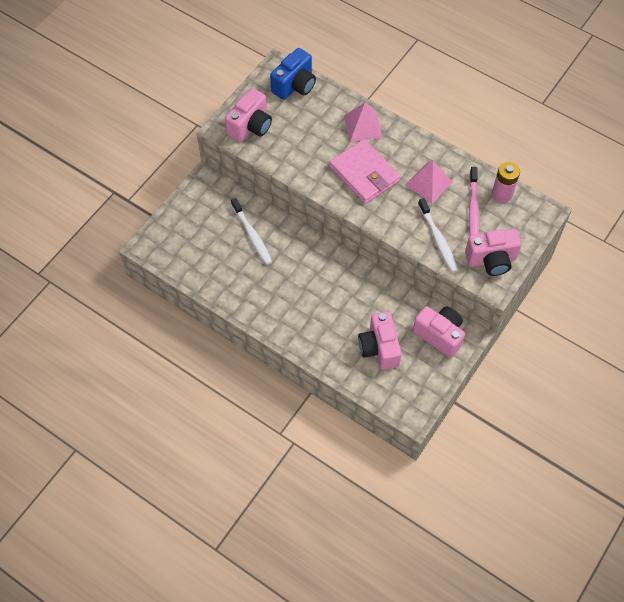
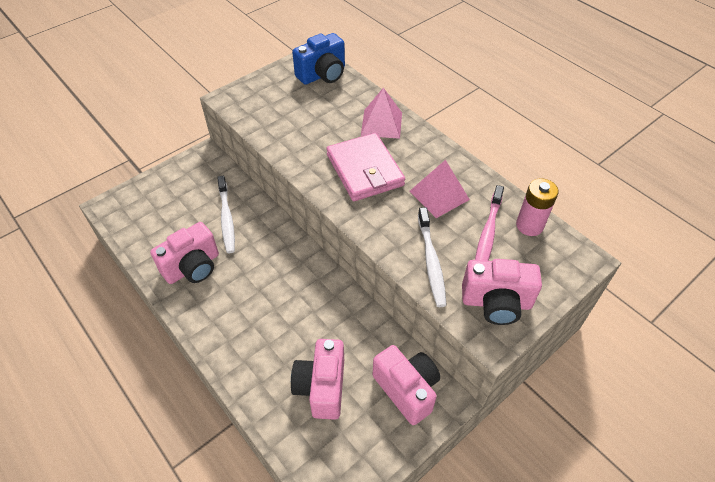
camera: 15 degrees right, 10 degrees down
(250, 126) = (258, 102): pink camera -> pink camera (193, 267)

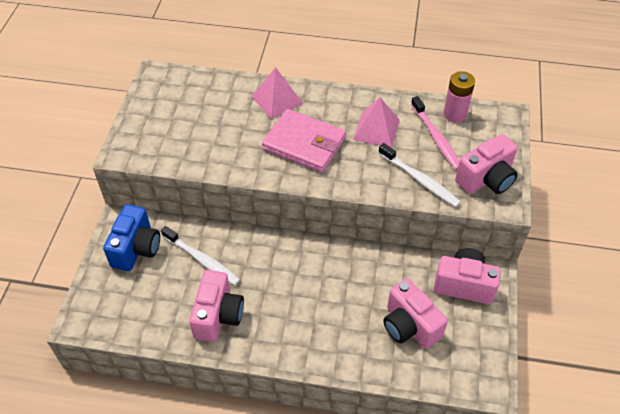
camera: 40 degrees left, 0 degrees up
(322, 75) = (183, 86): blue camera -> blue camera (136, 249)

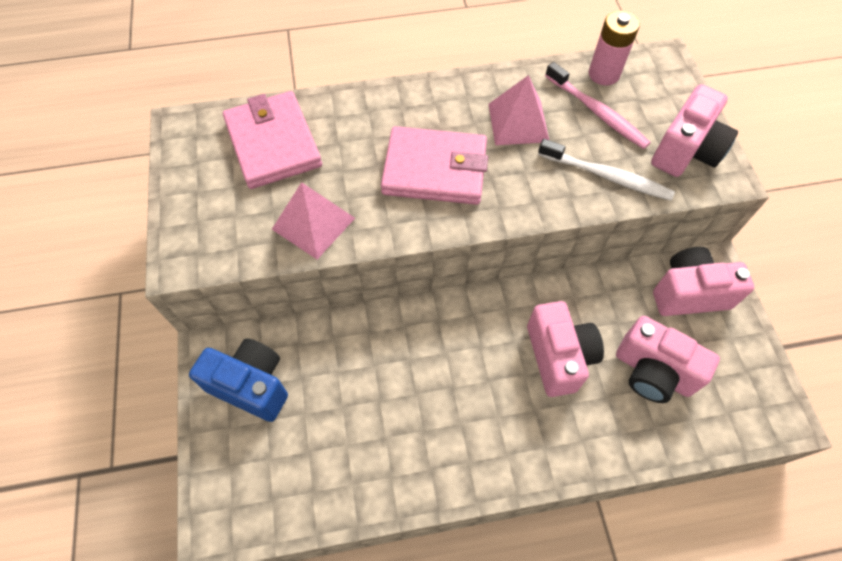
camera: 20 degrees left, 10 degrees up
(136, 249) = (251, 385): blue camera -> blue camera turned 60 degrees counterclockwise
(202, 260) = (349, 371): white toothbrush -> none
(208, 100) = (273, 143): none -> pink wallet
(218, 316) = (407, 446): pink camera -> pink camera (558, 357)
(277, 100) = (369, 117): pink pyramid -> pink pyramid (313, 223)

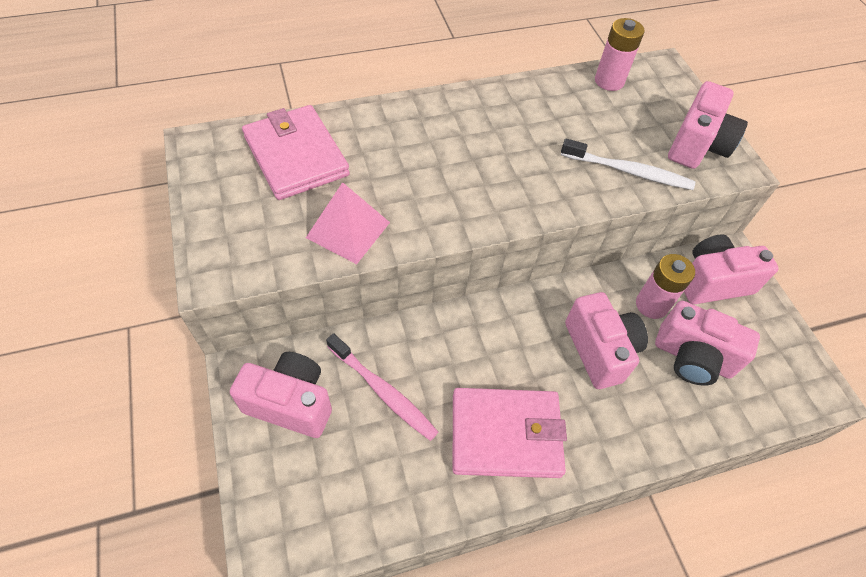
camera: 10 degrees left, 5 degrees down
(251, 385) = (291, 403): blue camera -> pink camera
(435, 169) = (462, 173): pink wallet -> pink wallet (505, 434)
(518, 122) = (536, 127): pink pyramid -> none
(597, 112) = (609, 115): pink toothbrush -> pink toothbrush (383, 391)
(620, 313) = (651, 305): none -> pink battery

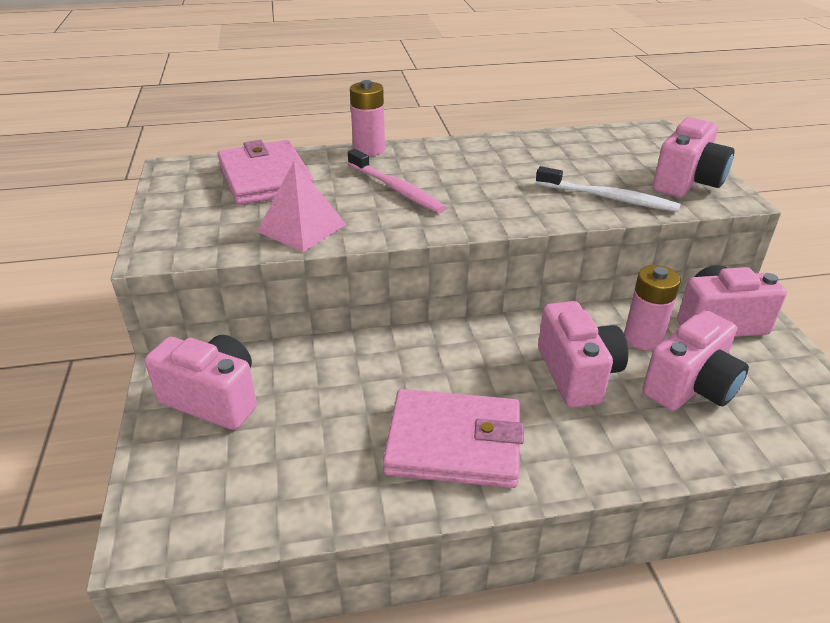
camera: 10 degrees right, 20 degrees down
(383, 391) = (319, 395): pink toothbrush -> pink toothbrush (396, 189)
(609, 81) = (595, 138): pink battery -> pink battery (369, 150)
(692, 358) = (690, 387): pink camera -> pink camera turned 75 degrees counterclockwise

